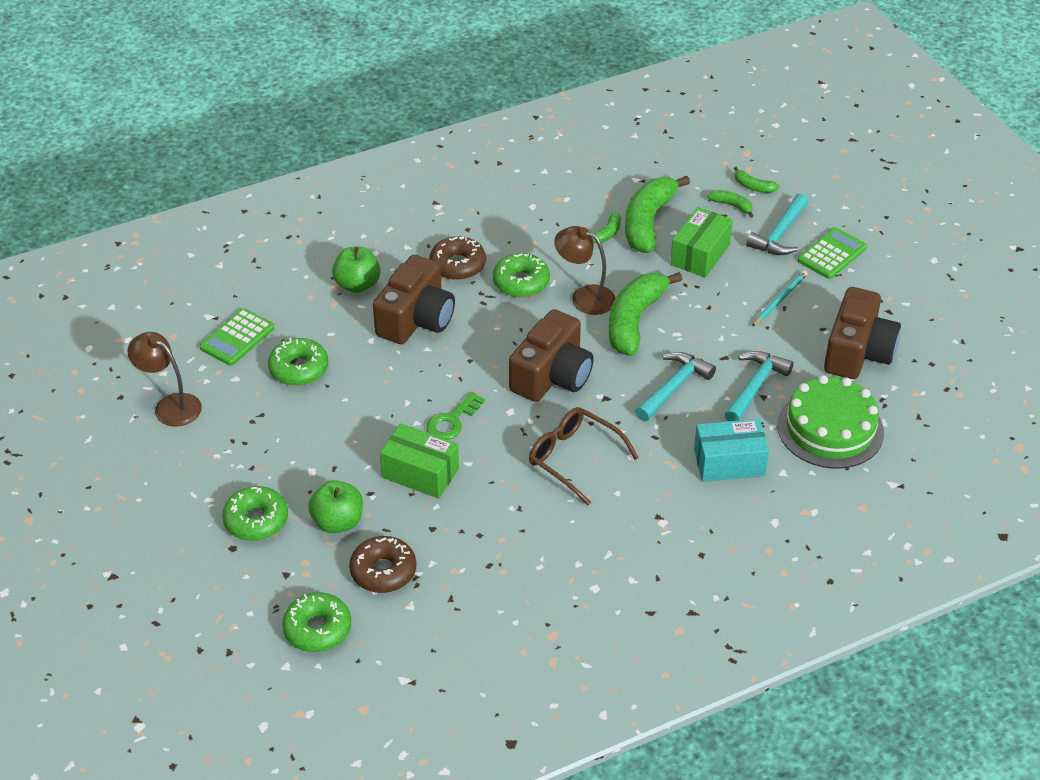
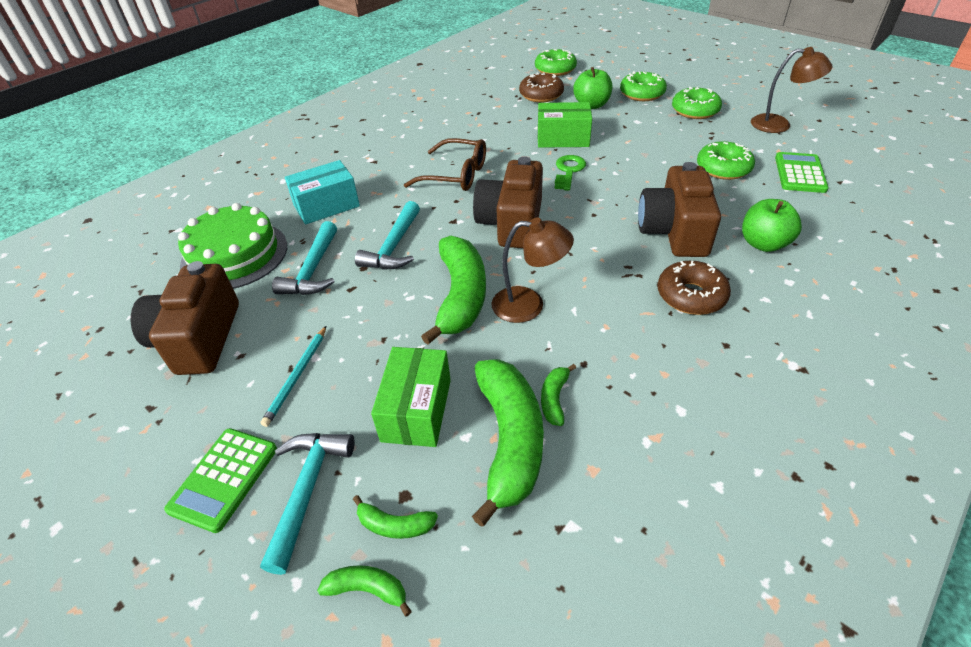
camera: 160 degrees right, 0 degrees up
(521, 282) = (608, 299): green donut -> green donut (695, 111)

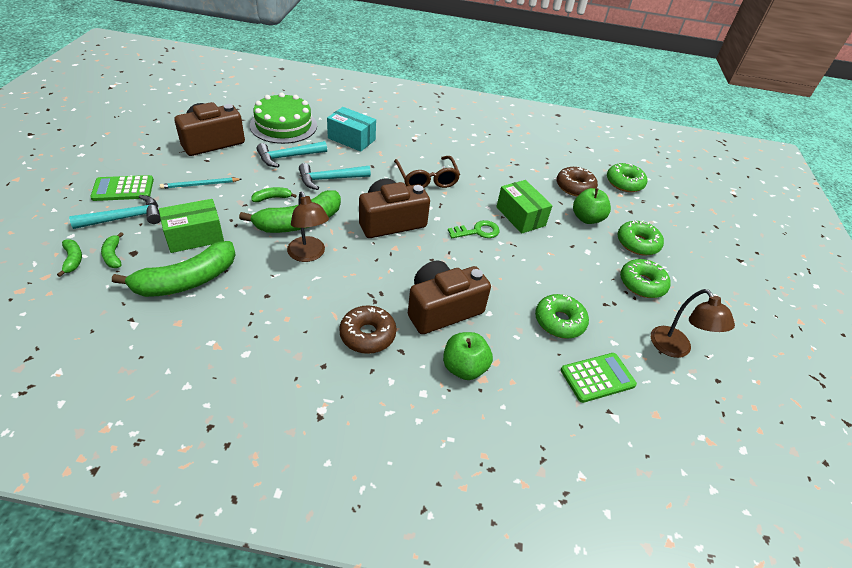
camera: 50 degrees right, 0 degrees up
(554, 399) = (228, 290): green banana -> green banana (272, 198)

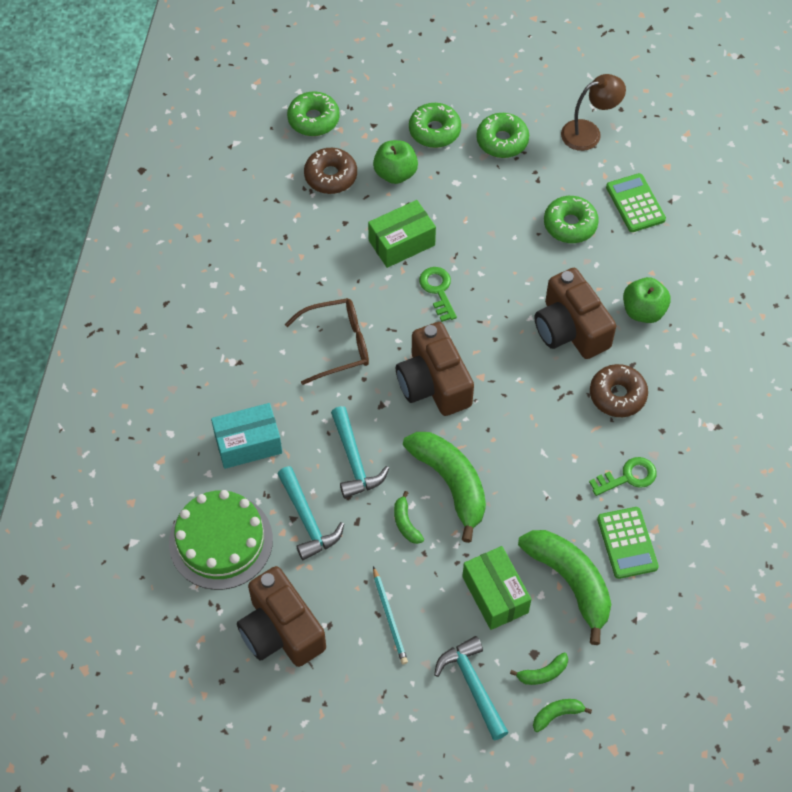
camera: 85 degrees left, 15 degrees up
(123, 189) = (413, 710): green calculator -> green calculator (627, 543)
(278, 332) = (628, 477): none -> green key
(309, 255) = (508, 465): brown lamp -> none
(351, 139) = (248, 444): turquoise box -> turquoise box turned 45 degrees clockwise

